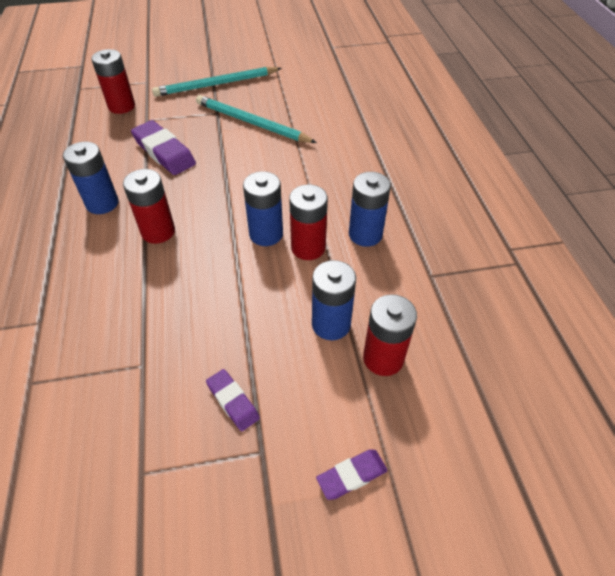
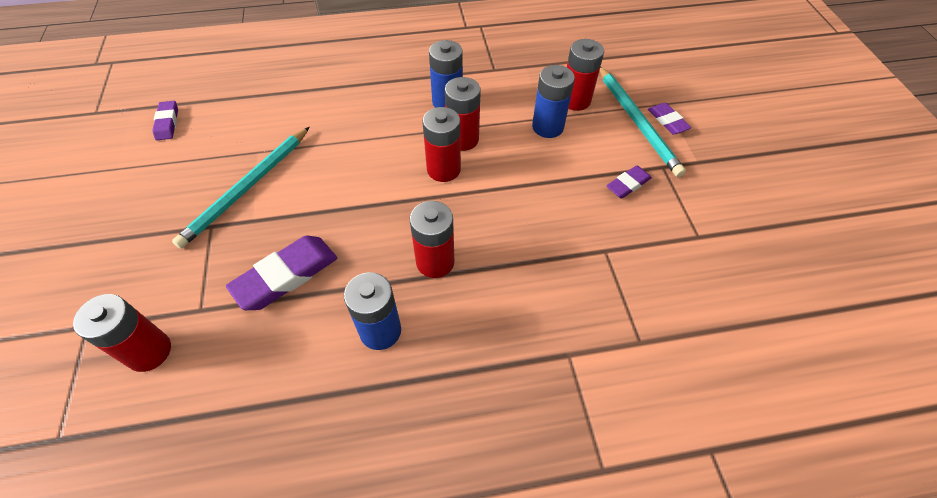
camera: 90 degrees left, 5 degrees up
(217, 84) = (137, 231): turquoise pencil -> turquoise pencil (637, 121)
(266, 234) = (443, 169): blue battery -> red battery
(322, 77) = (167, 123): none -> purple eraser

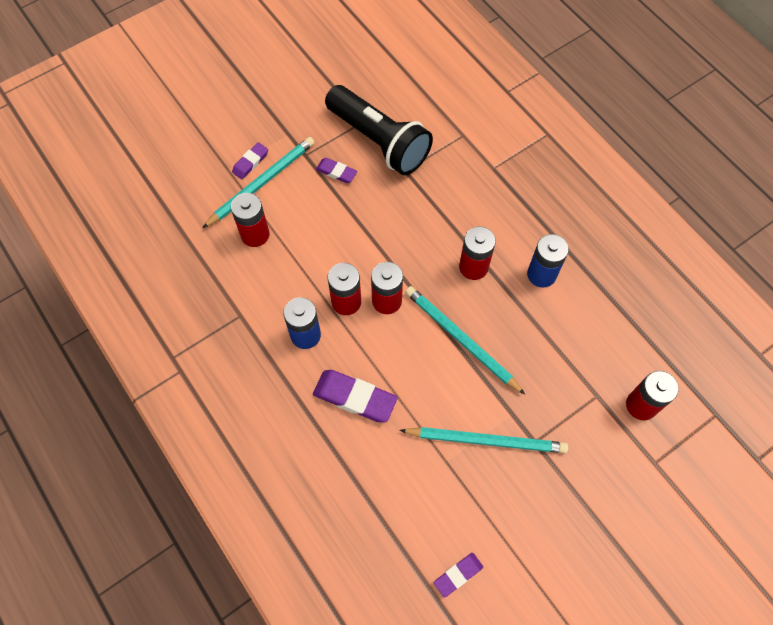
camera: 115 degrees left, 10 degrees up
(286, 276) = (540, 356): purple eraser -> purple eraser (355, 397)
(358, 212) = (461, 340): none -> turquoise pencil
(547, 127) = (299, 244): blue battery -> none
(661, 240) = (379, 141): none -> black flashlight

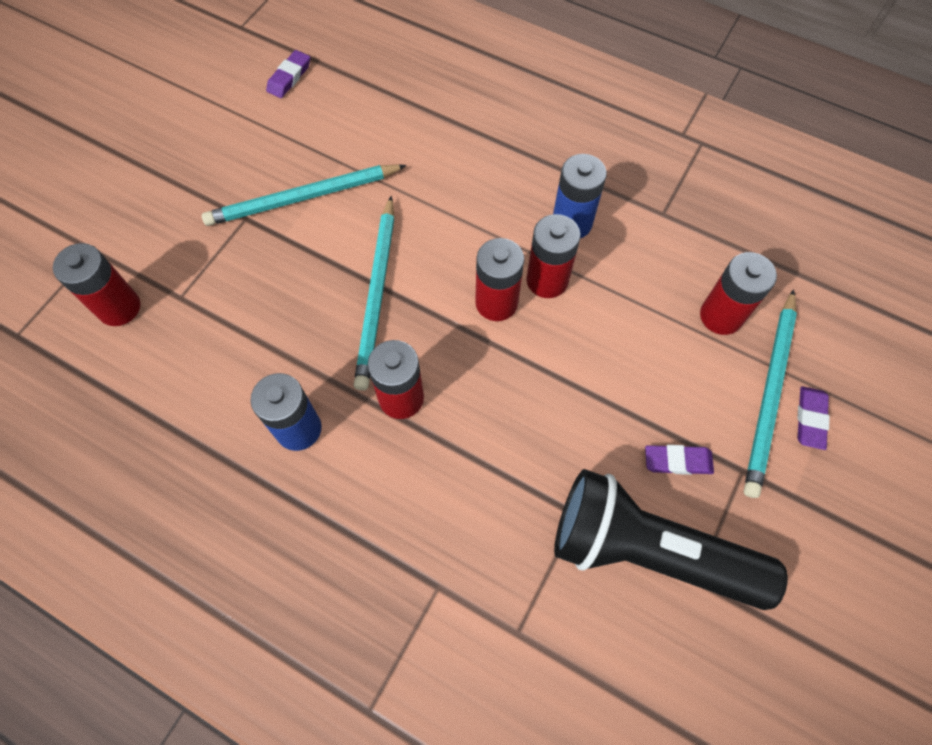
camera: 155 degrees right, 0 degrees up
(355, 397) = (474, 182): purple eraser -> none
(461, 340) = (377, 294): turquoise pencil -> turquoise pencil turned 75 degrees clockwise

